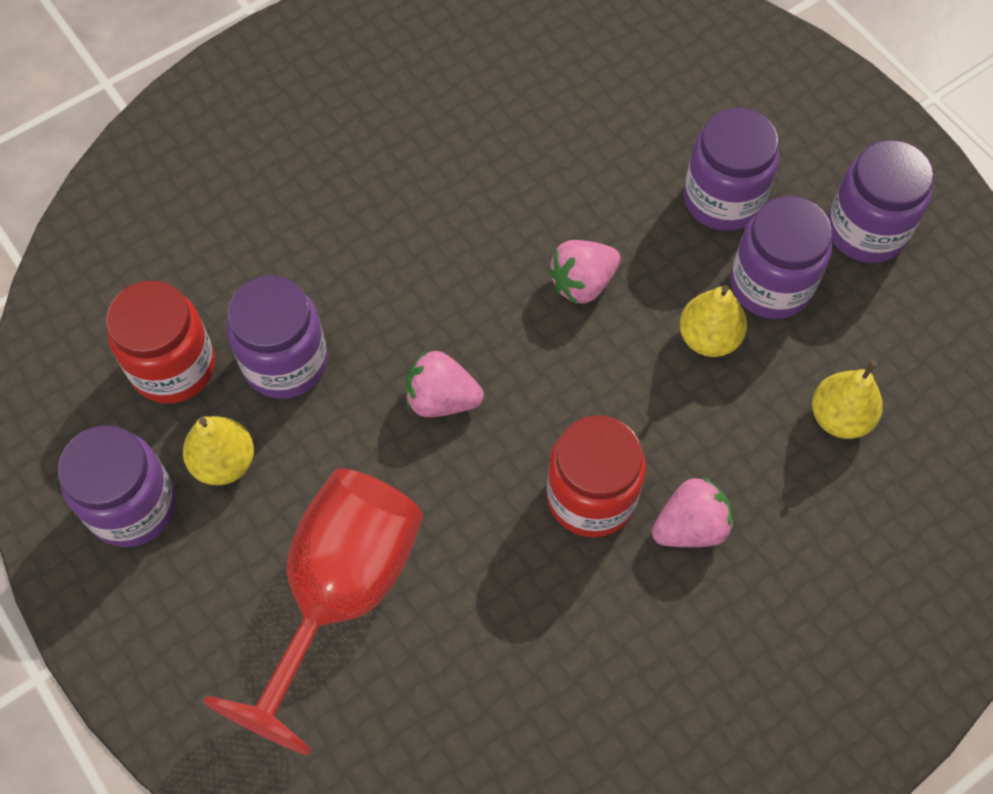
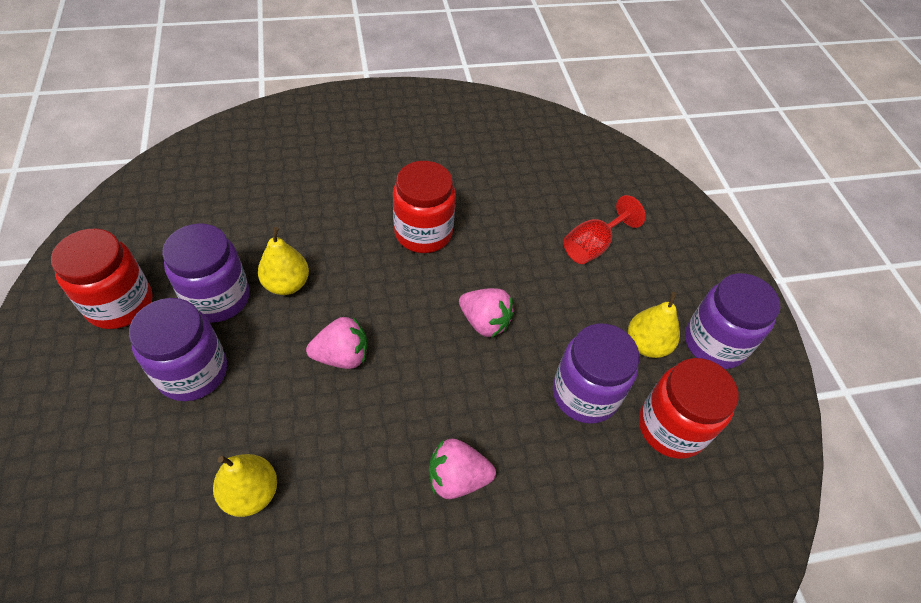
camera: 160 degrees left, 10 degrees down
(340, 594) = (593, 246): red goblet -> red goblet, size x0.53
(690, 527) = (378, 198): pink strawberry -> pink strawberry (457, 478)
(839, 417) = (250, 211): yellow pear -> yellow pear (251, 493)
(866, 230) = (120, 304): purple jar -> red jar

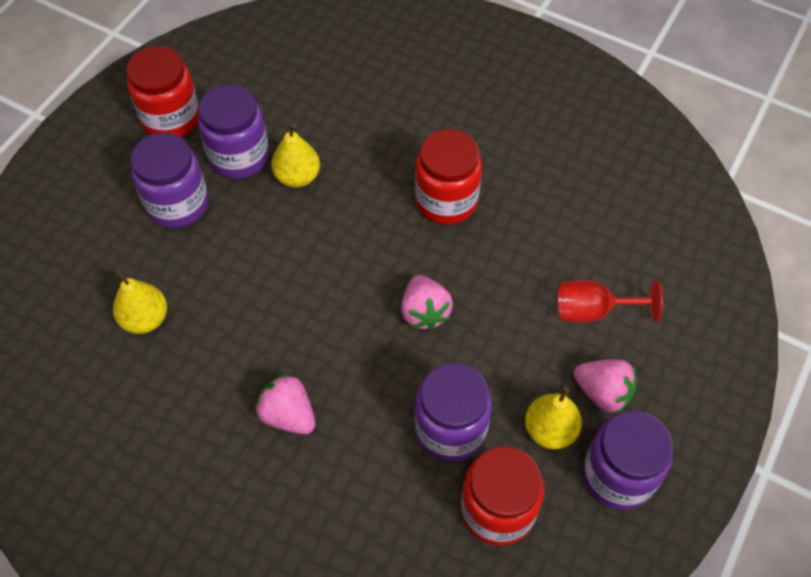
camera: 45 degrees right, 5 degrees up
(342, 356) = (288, 263): pink strawberry -> pink strawberry (602, 393)

